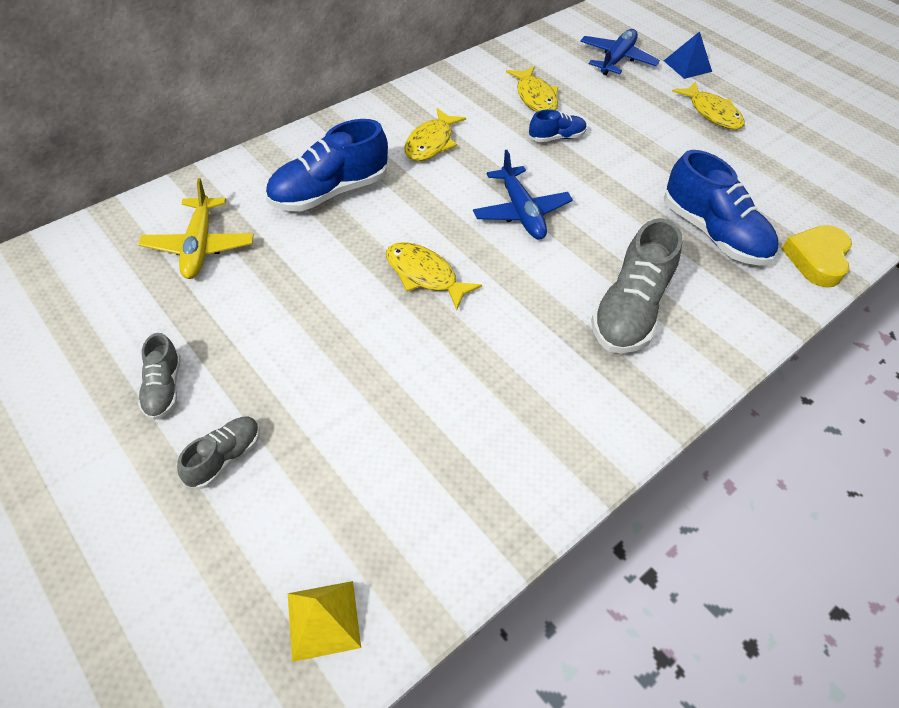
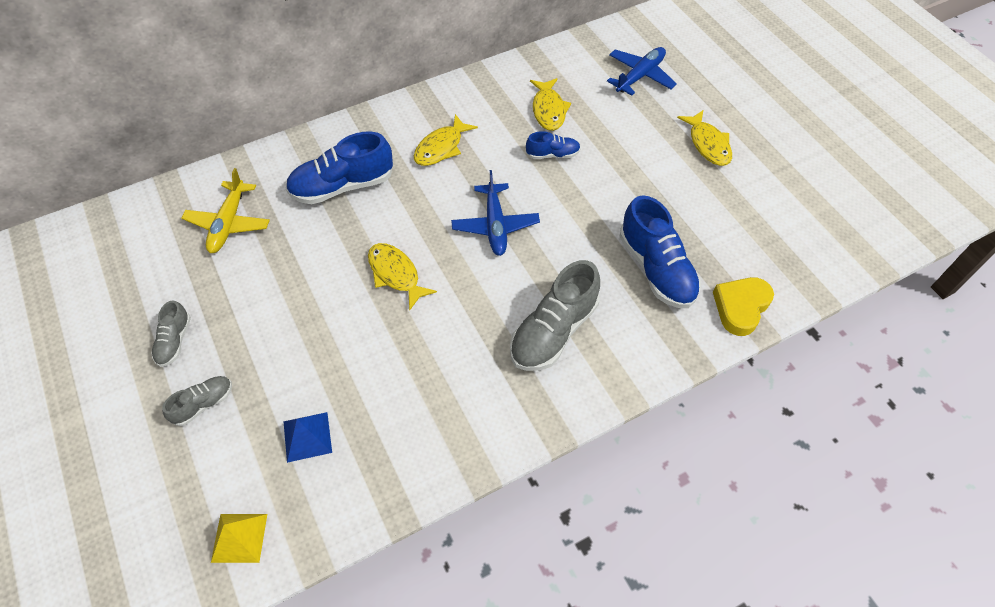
camera: 15 degrees right, 5 degrees up
(687, 66) = (705, 89): blue pyramid -> blue pyramid (307, 436)

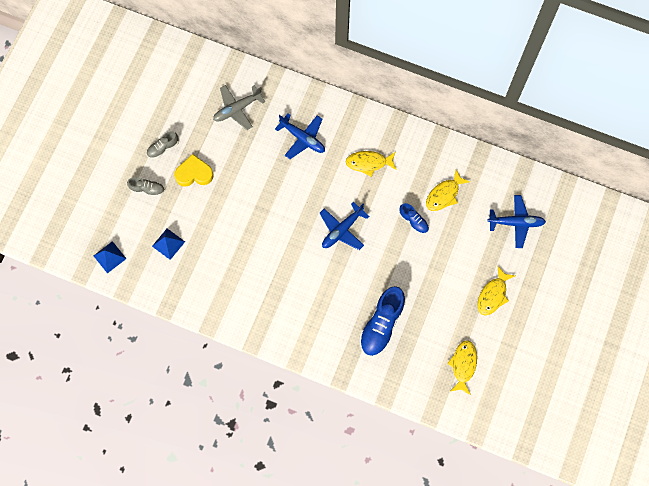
camera: 50 degrees right, 15 degrees up
(228, 223) = (237, 109): yellow plane -> grey plane
(239, 537) = (110, 257): yellow pyramid -> blue pyramid
(342, 186) = (302, 138): blue shoe -> blue plane
(396, 274) = (275, 209): yellow fish -> yellow fish (463, 365)
(553, 331) = (304, 304): grey shoe -> none
(740, 307) = (392, 380): yellow heart -> yellow heart (194, 173)

